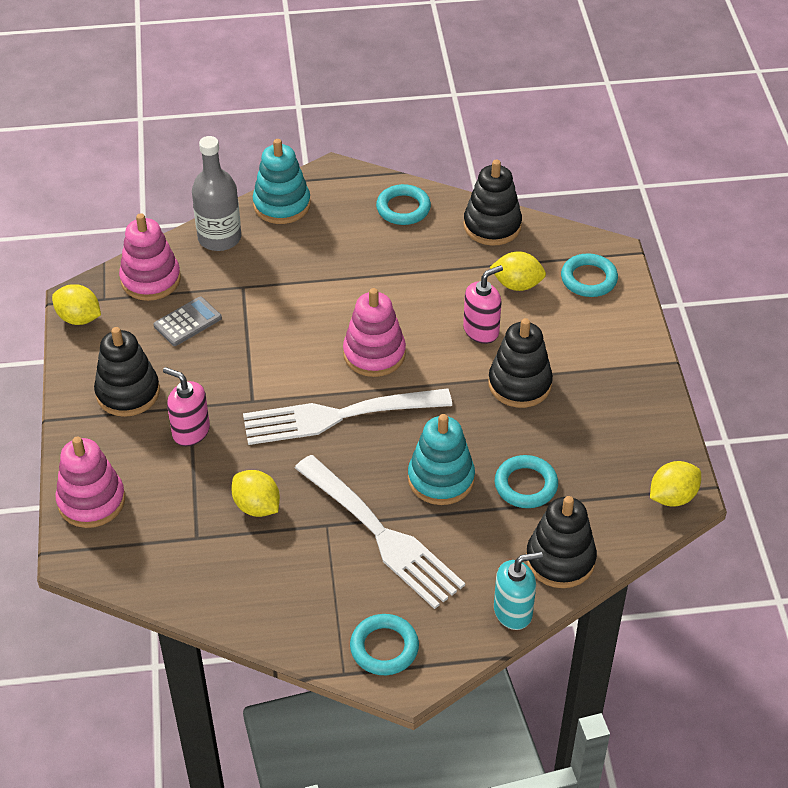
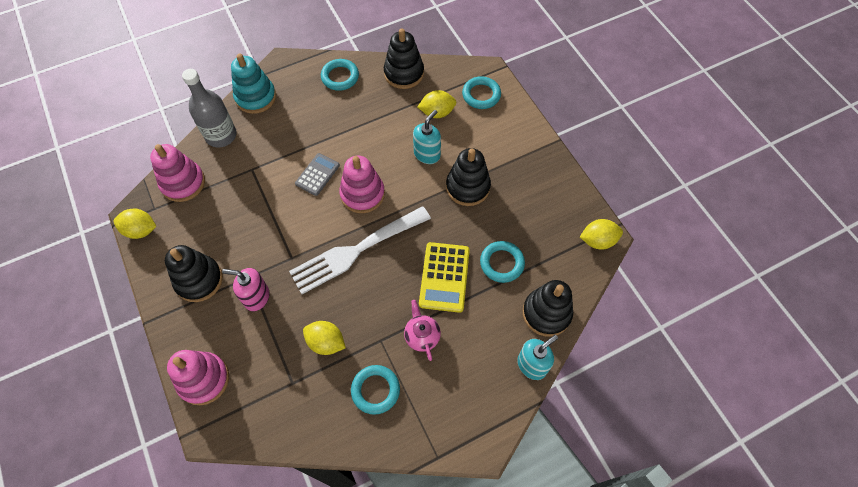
camera: 20 degrees left, 15 degrees up
(187, 322) = (222, 209): grey calculator -> grey calculator (317, 174)
(382, 535) = (422, 335): white fork -> pink teapot
(384, 648) = (457, 426): turquoise ring -> turquoise ring (375, 390)
(441, 479) = (444, 277): turquoise stacking toy -> yellow calculator
(481, 330) = (427, 154): pink soap dispenser -> turquoise soap dispenser
(672, 497) = (597, 240): yellow lemon -> yellow lemon turned 45 degrees clockwise

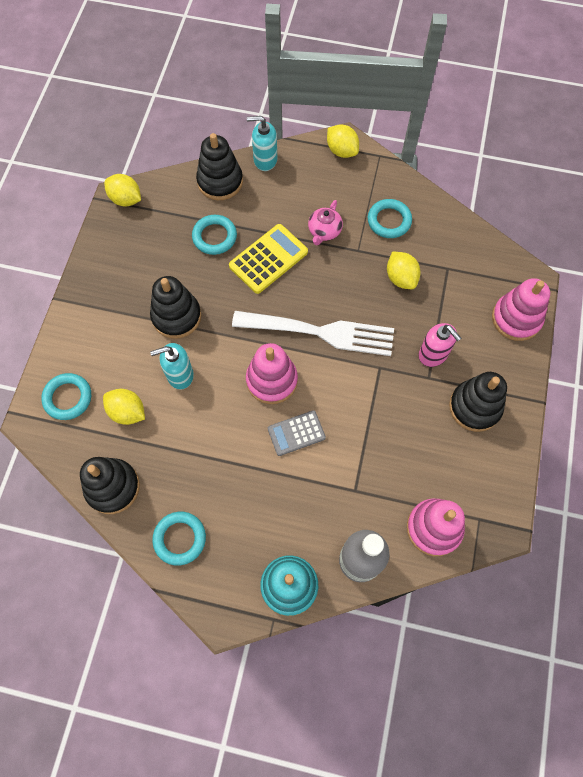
camera: 140 degrees left, 5 degrees up
(141, 230) = (504, 502): yellow lemon -> yellow lemon (341, 151)

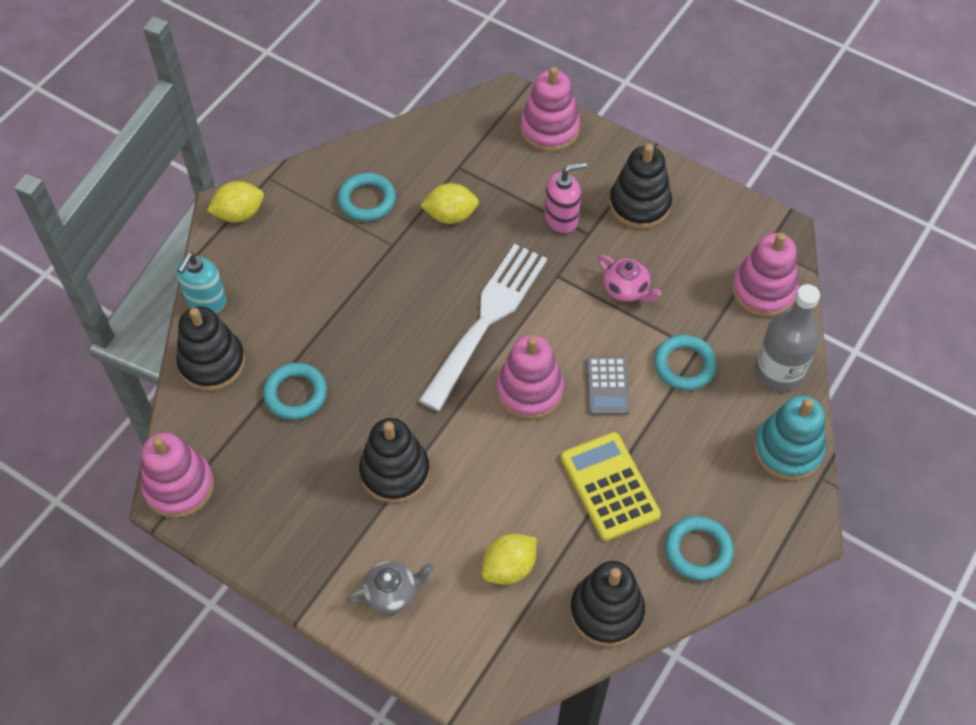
camera: 70 degrees left, 10 degrees down
(68, 398) = (460, 638): turquoise ring -> turquoise ring (684, 365)
(88, 346) = (392, 593): none -> grey teapot
(126, 199) = (179, 486): yellow lemon -> pink stacking toy
(179, 375) = (481, 491): turquoise soap dispenser -> none
(268, 259) = (359, 343): yellow calculator -> yellow calculator (609, 486)
(324, 231) = (348, 271): pink teapot -> pink teapot (626, 289)

